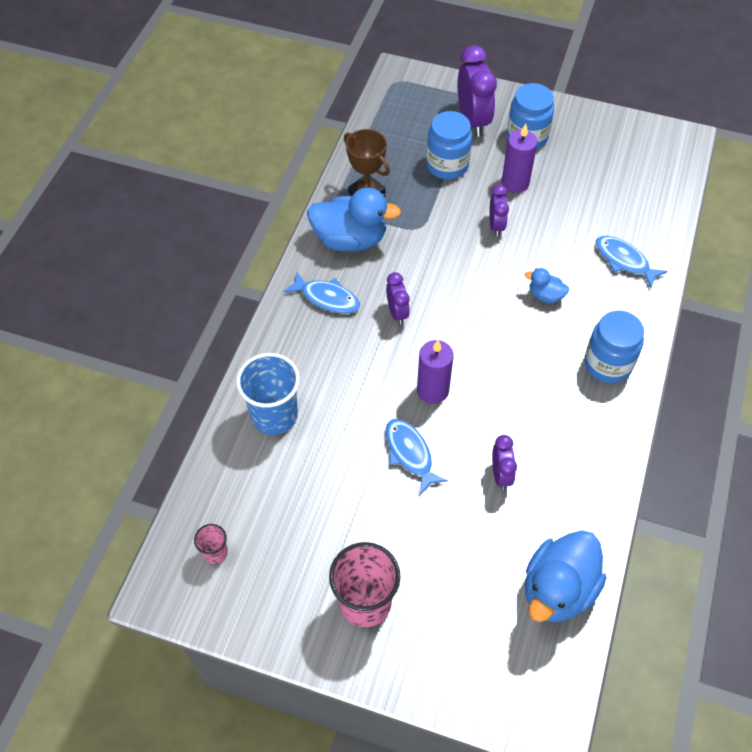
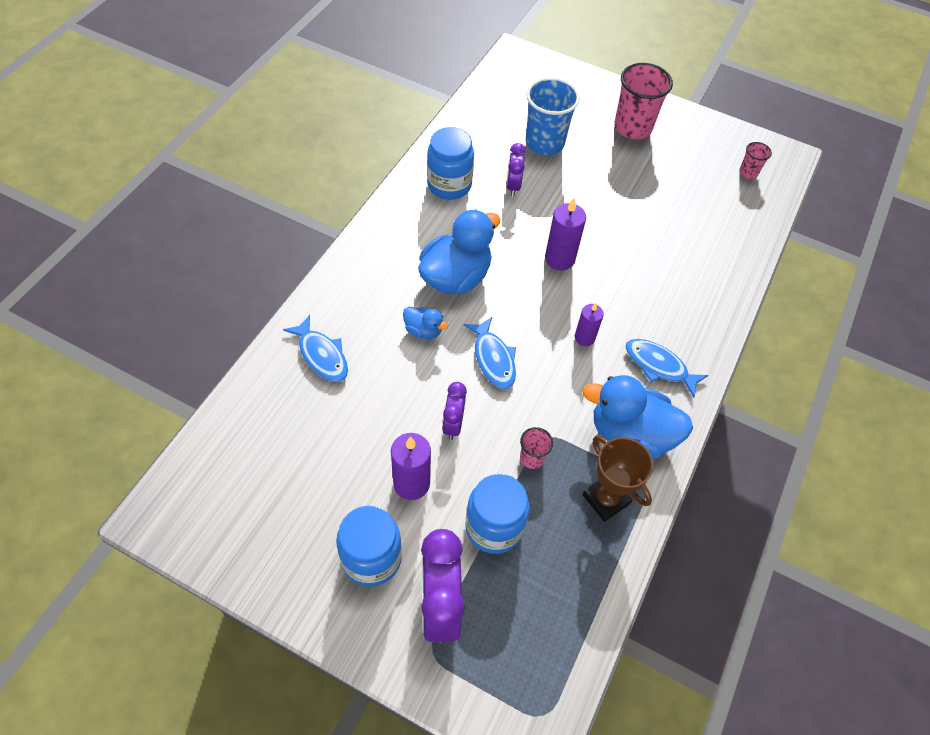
camera: 175 degrees left, 0 degrees up
(274, 415) = (708, 261): blue cup -> blue cup (544, 143)
(397, 313) = (584, 337): purple clock -> purple candle
(410, 453) = (587, 213): blue fish -> blue fish (493, 359)
(428, 212) = (532, 458): none -> pink cup
(558, 589) = (489, 113): blue duck -> blue duck (456, 277)
(607, 364) = (386, 255): blue jar -> blue jar (449, 185)

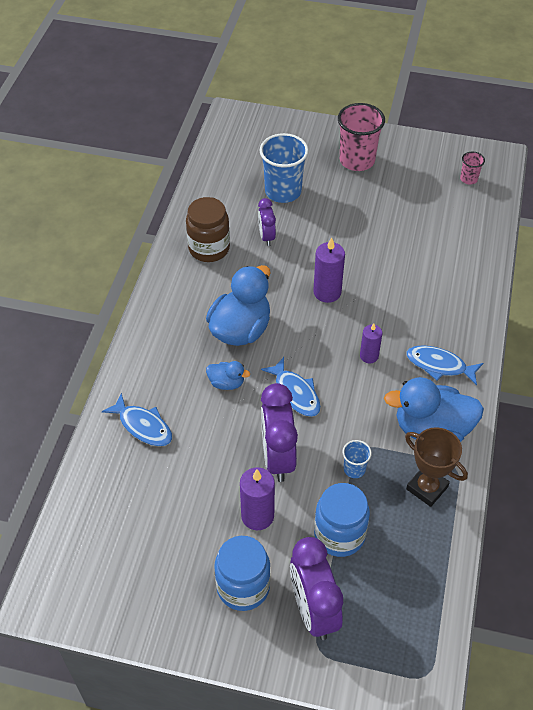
camera: 10 degrees left, 5 degrees down
(449, 185) = (209, 248): blue jar -> brown jar
(453, 424) = (278, 457): purple clock -> purple clock, size x1.81
(532, 458) = (354, 469): pink cup -> blue cup

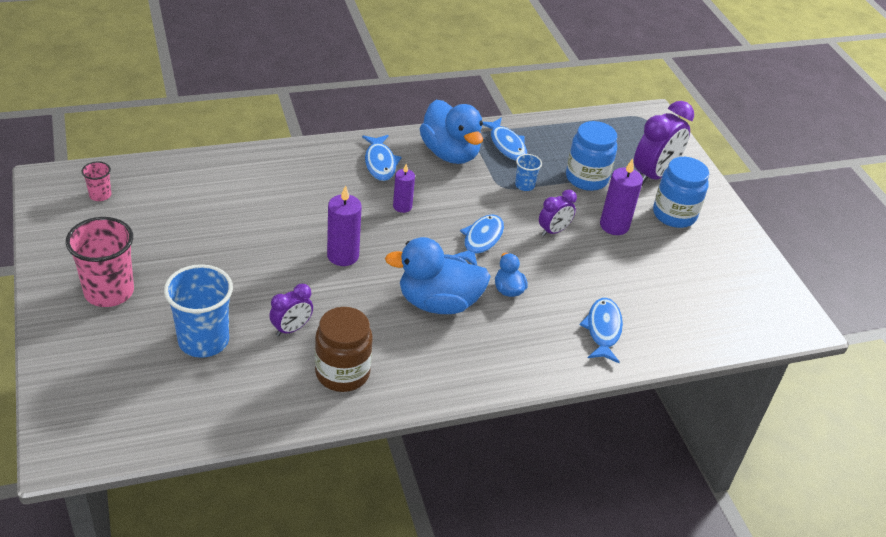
camera: 125 degrees left, 10 degrees down
(278, 457) = (553, 231): purple clock -> purple clock, size x0.55
(427, 488) = (506, 145): brown trophy -> blue fish

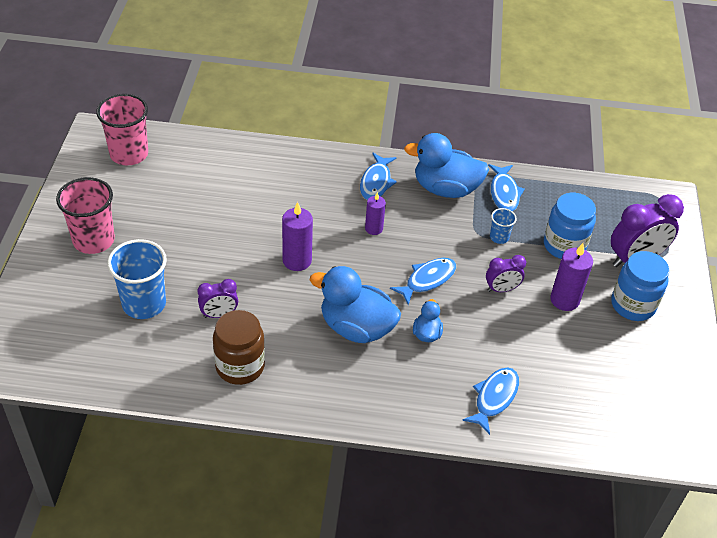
camera: 25 degrees right, 5 degrees up
(100, 195) = (129, 154): pink cup -> pink cup, size x2.06
(450, 153) = (445, 189): blue duck -> blue duck turned 105 degrees clockwise

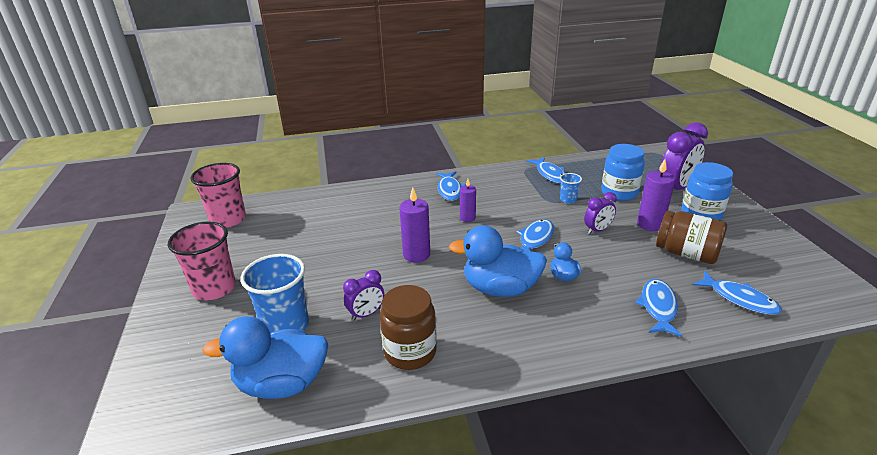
camera: 15 degrees left, 15 degrees down
(445, 189) = (505, 182): blue duck -> blue duck (282, 384)
(573, 349) = (686, 253): none -> brown jar
(582, 416) = (739, 299): none -> blue fish

